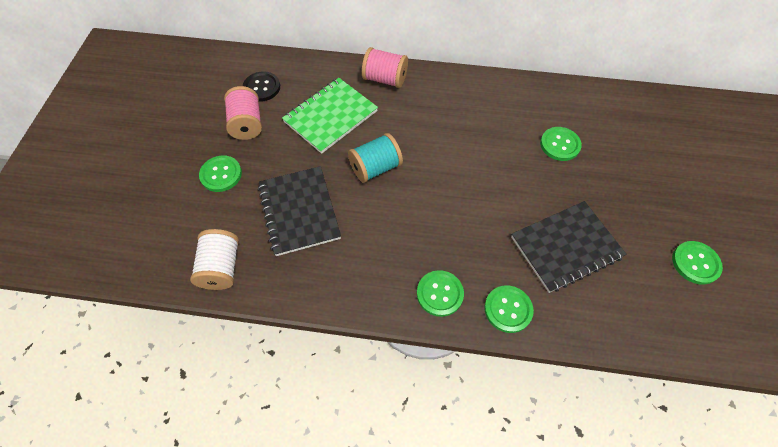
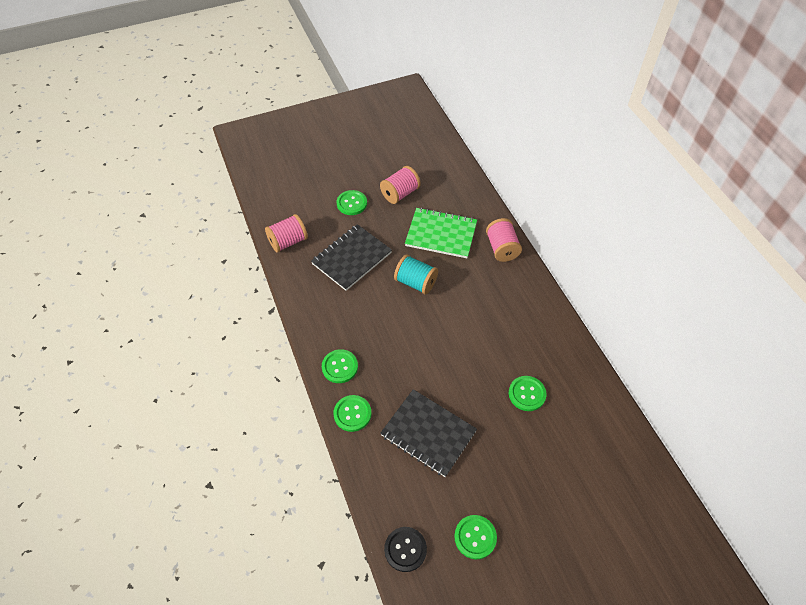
camera: 60 degrees right, 5 degrees down
(221, 267) = (288, 242): white spool -> pink spool
(262, 87) = (436, 183): black button -> black button (405, 549)

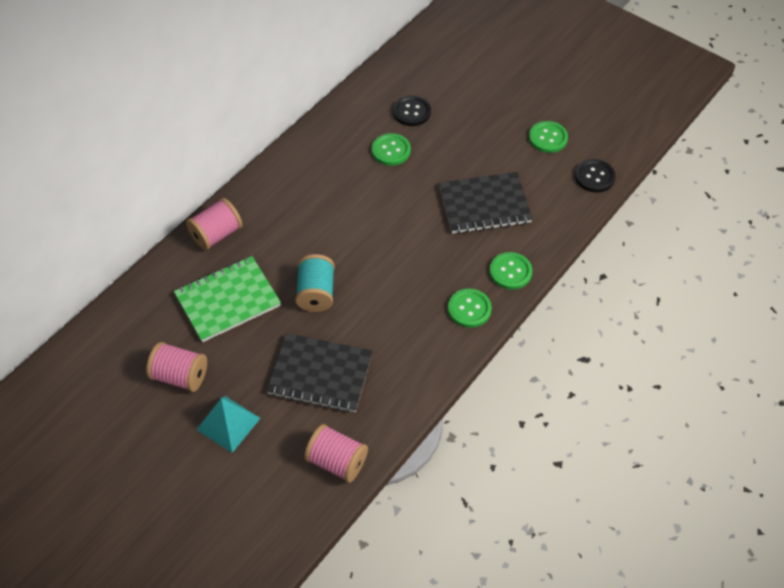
camera: 120 degrees left, 0 degrees up
(352, 203) = (228, 423): green button -> turquoise pyramid
(428, 433) = (484, 205): black notebook -> black notebook turned 75 degrees clockwise
(441, 234) = (228, 300): green notebook -> green notebook turned 75 degrees clockwise
(566, 434) = (411, 112): none -> black button

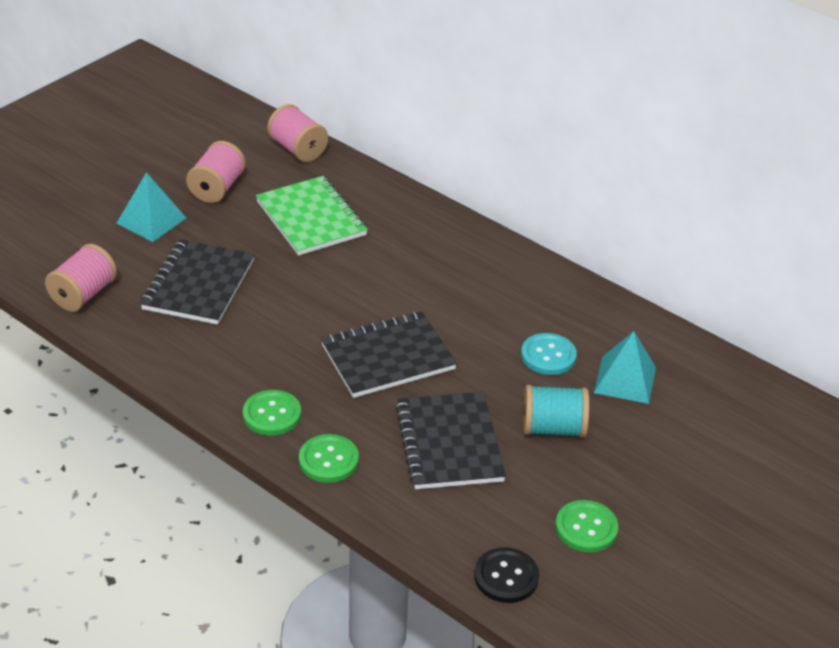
camera: 90 degrees right, 15 degrees down
(216, 234) = (407, 209): pink spool -> pink spool (298, 149)
(316, 293) = (313, 284): turquoise spool -> turquoise spool (553, 428)
(391, 150) = (548, 356): green button -> turquoise button
(400, 241) = (388, 357): none -> black notebook
(411, 112) = (625, 379): black button -> turquoise pyramid

